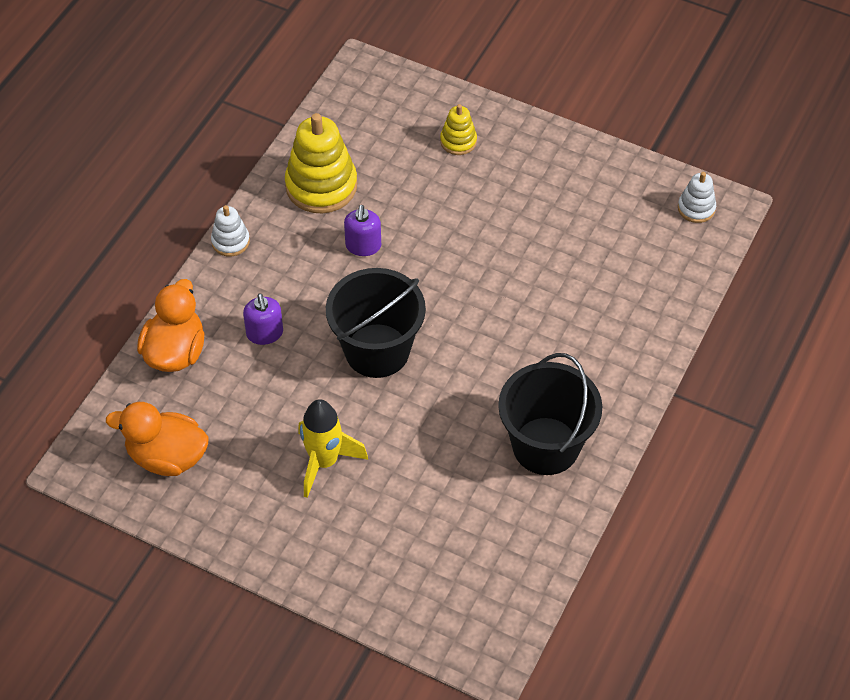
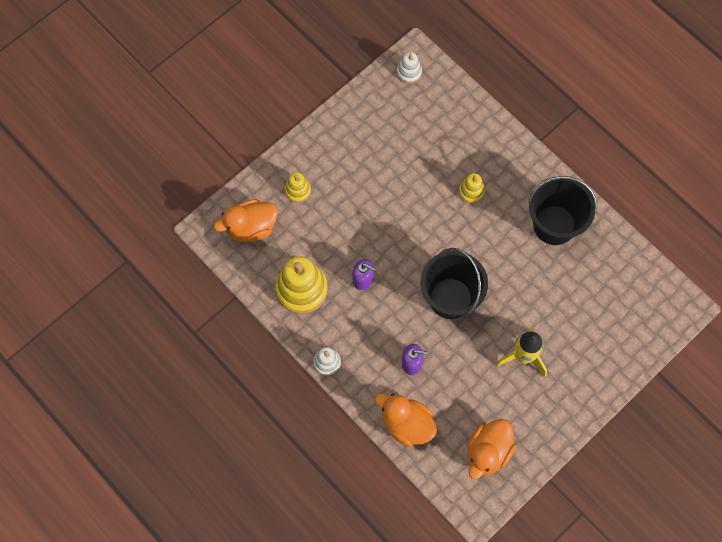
camera: 70 degrees left, 15 degrees up
(384, 110) = (251, 228): none -> orange duck
(549, 330) = (471, 191): none -> yellow stacking toy

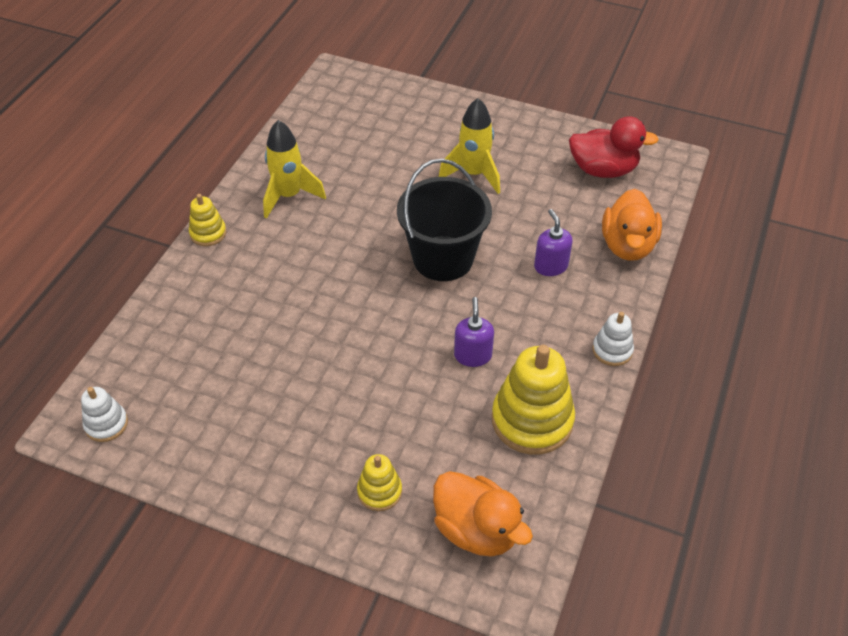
camera: 115 degrees left, 20 degrees down
(471, 191) = (280, 286): yellow stacking toy -> yellow stacking toy (208, 233)
(488, 452) = (603, 170): orange duck -> red duck
(554, 225) = (289, 196): black bucket -> yellow rocket

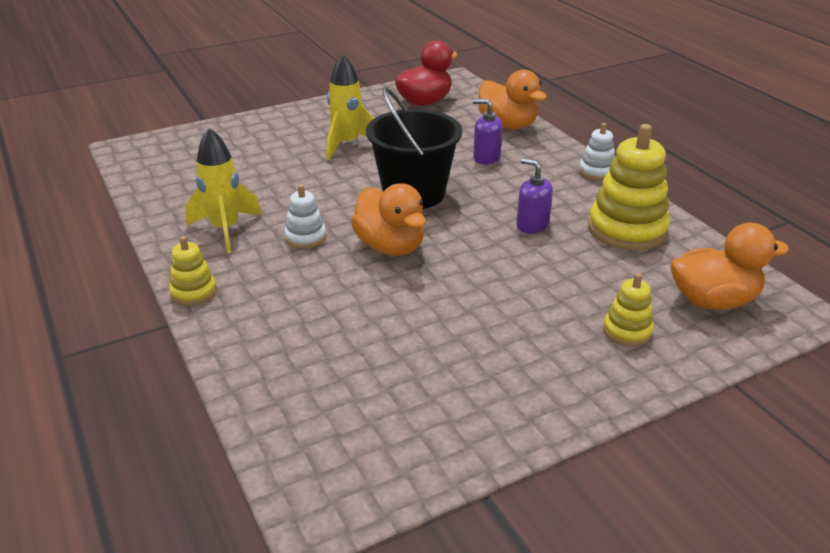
camera: 50 degrees left, 15 degrees down
(106, 424) = (349, 475): white stacking toy -> white stacking toy (305, 237)
(355, 292) = (390, 246): none -> orange duck

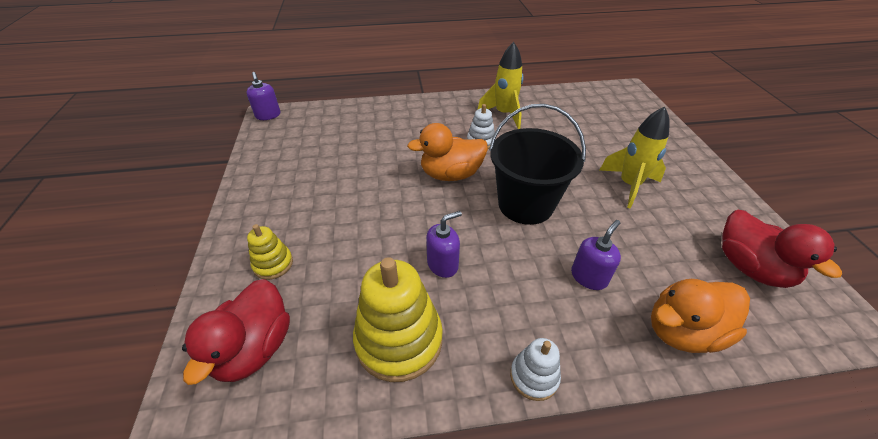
camera: 110 degrees right, 10 degrees up
(193, 292) = (443, 100): yellow stacking toy -> none
(320, 510) = (268, 115): none -> purple soap dispenser
(713, 301) = (254, 348): orange duck -> red duck

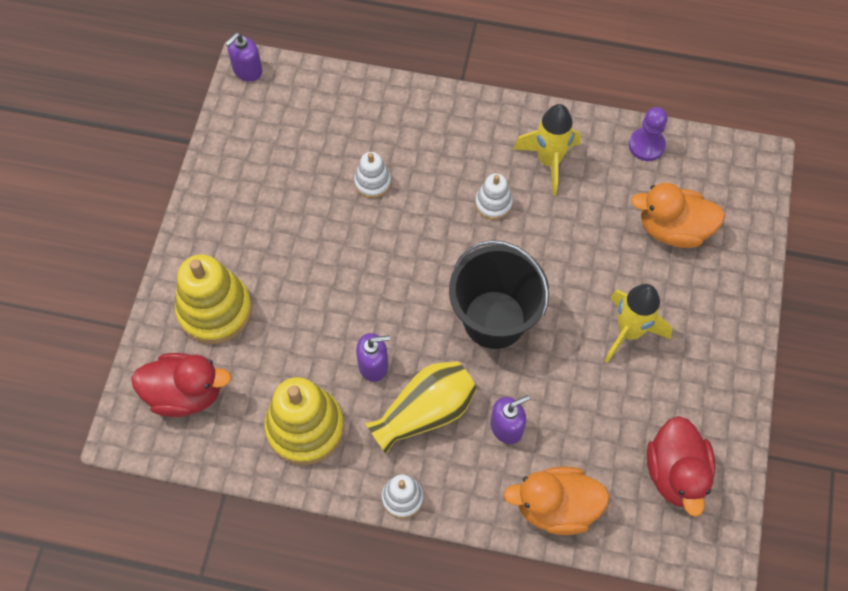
camera: 20 degrees right, 20 degrees up
(254, 348) = (186, 393): red duck -> red duck turned 120 degrees counterclockwise
(268, 115) = (247, 70): purple soap dispenser -> purple soap dispenser turned 45 degrees clockwise
(273, 264) = (215, 310): yellow stacking toy -> yellow stacking toy, size x1.92
(385, 150) = (372, 182): none -> white stacking toy
(451, 174) = (432, 248): orange duck -> orange duck (673, 229)
(510, 288) = (425, 412): none -> yellow vase
(558, 96) = (646, 145): none -> purple pawn

